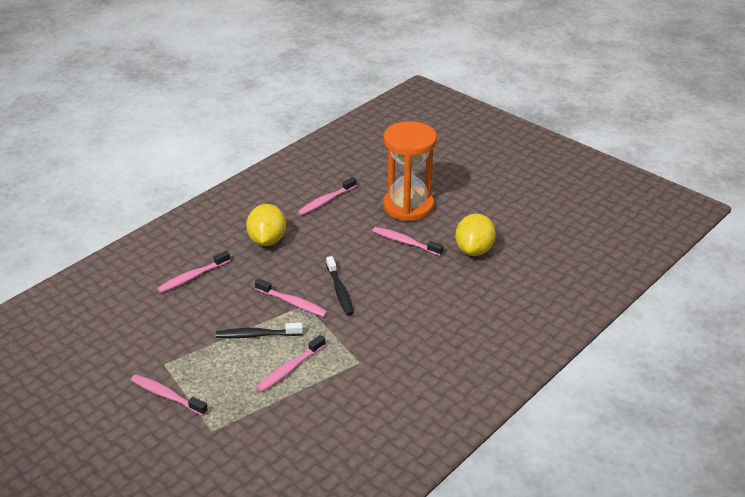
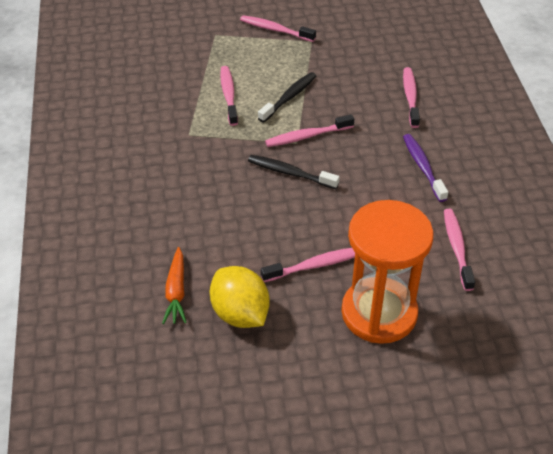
camera: 130 degrees right, 10 degrees up
(167, 395) = (275, 30): pink toothbrush -> pink toothbrush turned 135 degrees counterclockwise
(267, 240) = (423, 167): yellow lemon -> purple toothbrush
(493, 281) = (176, 291): none -> orange carrot

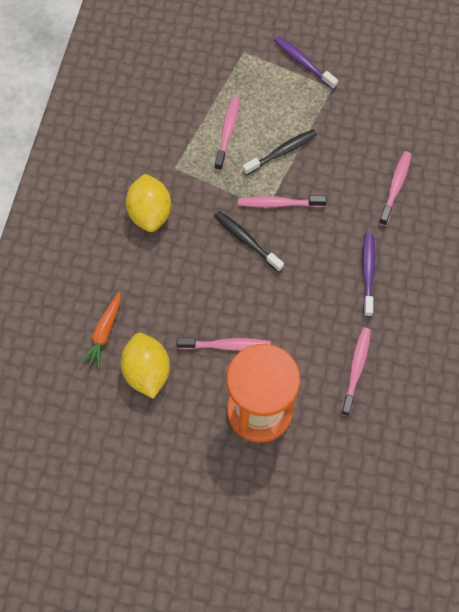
camera: 20 degrees right, 20 degrees up
(180, 176) = (150, 213): none -> yellow lemon
(275, 30) = (303, 62): pink toothbrush -> purple toothbrush

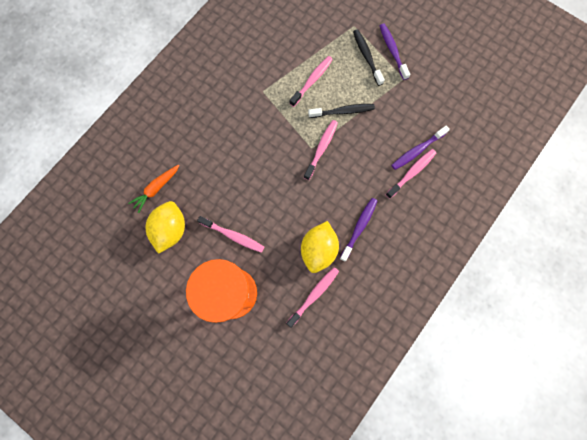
camera: 25 degrees right, 10 degrees up
(150, 213) = (229, 117): yellow lemon -> yellow lemon (318, 249)
(246, 240) = (285, 165): black toothbrush -> black toothbrush (366, 56)
(278, 203) = (321, 148): pink toothbrush -> pink toothbrush turned 90 degrees clockwise
(388, 160) = (417, 150): none -> purple toothbrush

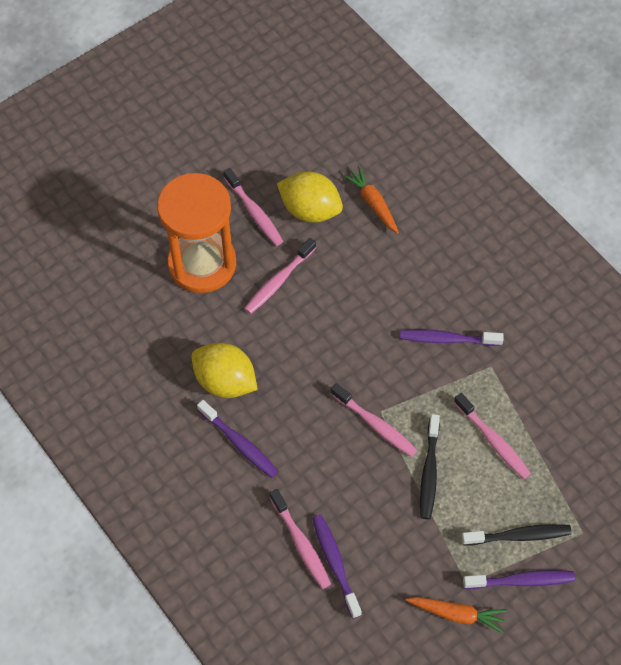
camera: 105 degrees right, 15 degrees down
(250, 120) = (447, 339): none -> purple toothbrush
(314, 295) = (165, 360): pink toothbrush -> pink toothbrush (254, 212)
(423, 79) = (457, 614): none -> orange carrot

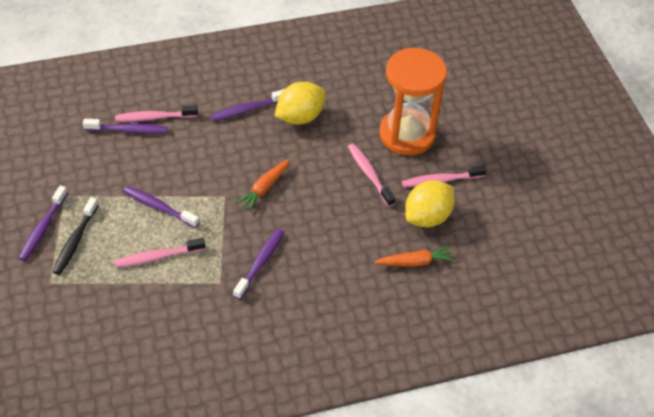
camera: 110 degrees right, 10 degrees down
(375, 425) = (215, 189): pink toothbrush -> none
(429, 472) = (158, 207): black toothbrush -> purple toothbrush
(457, 614) = (47, 182): orange carrot -> orange carrot (264, 188)

